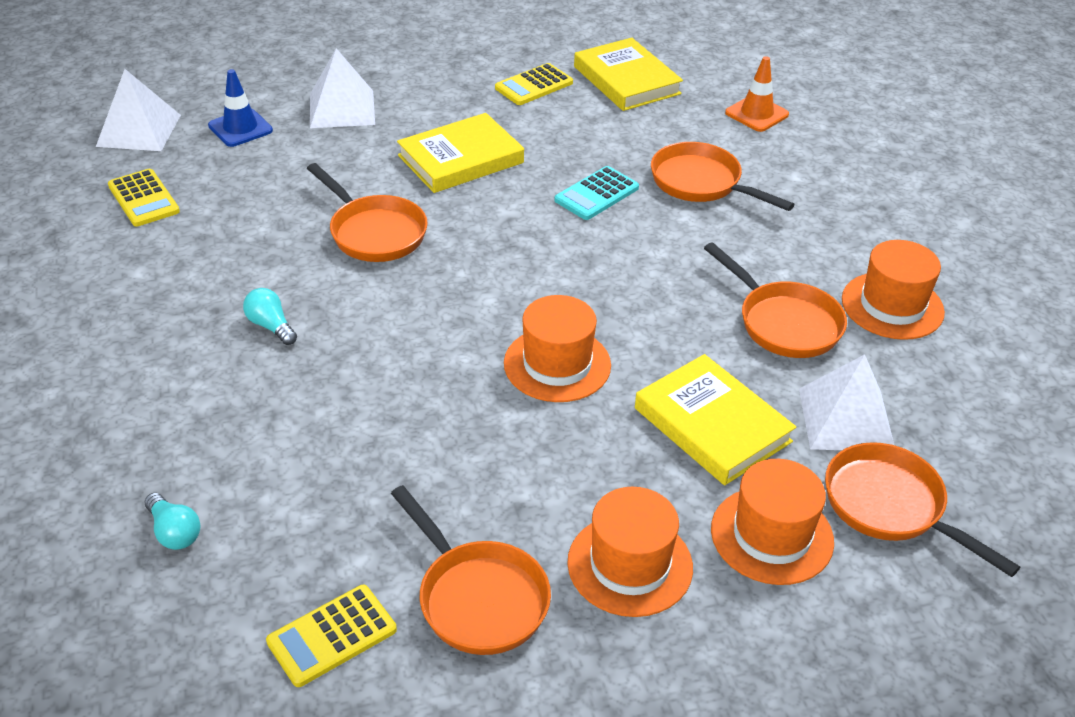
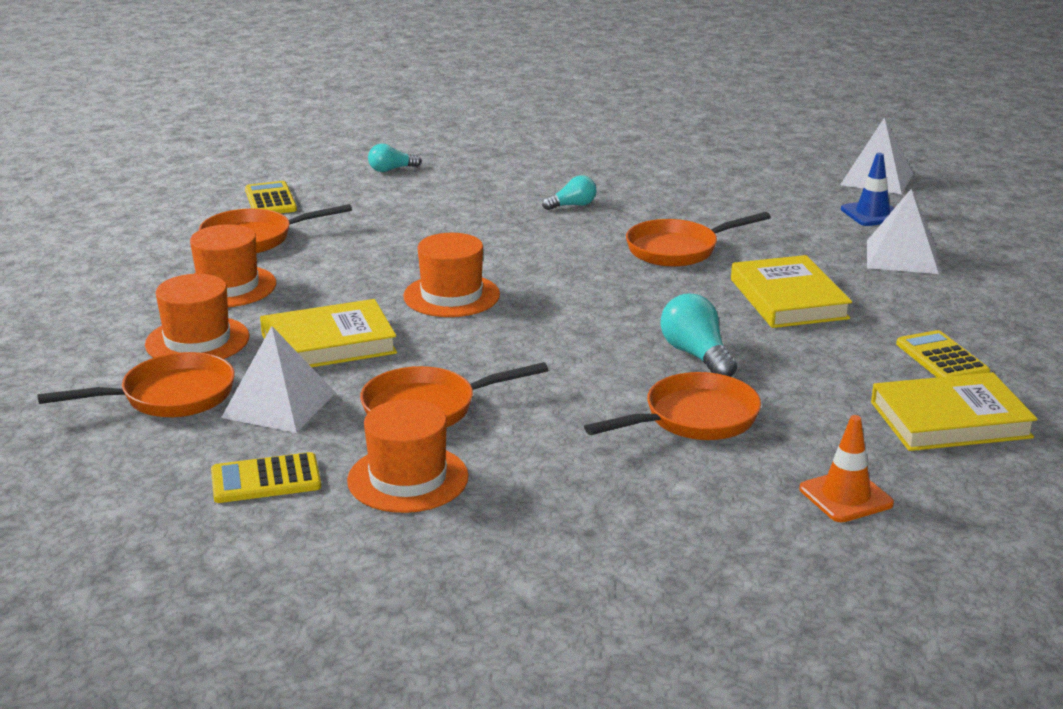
camera: 110 degrees right, 15 degrees down
(143, 199) = (766, 176): yellow calculator -> yellow calculator (266, 480)
(597, 194) = (696, 355): turquoise calculator -> turquoise light bulb

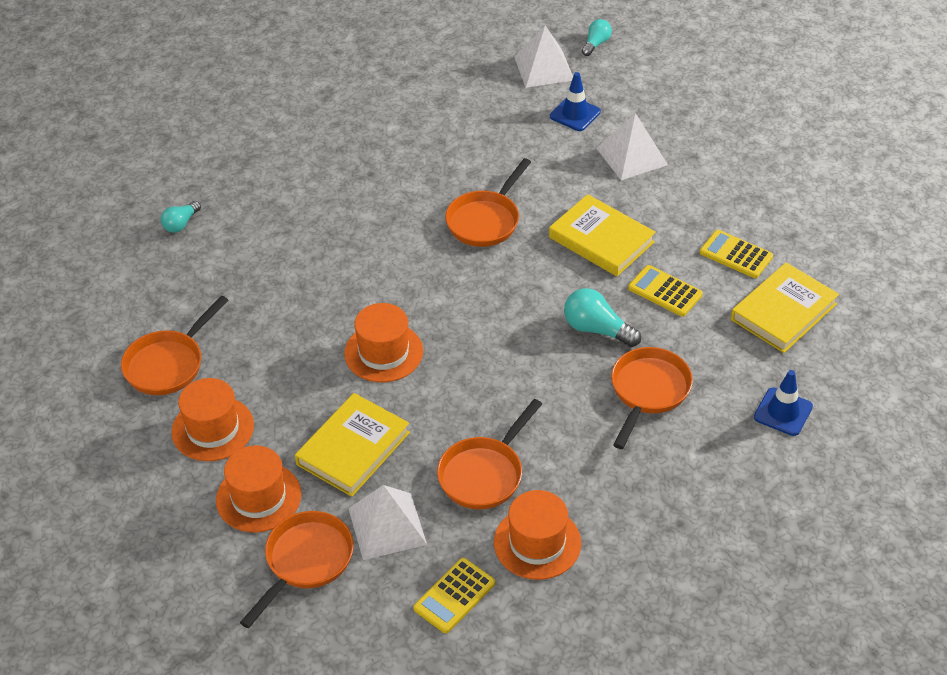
camera: 35 degrees left, 20 degrees up
(270, 200) = (126, 310): yellow calculator -> yellow calculator (665, 291)
(572, 205) = (365, 203): turquoise light bulb -> turquoise light bulb (596, 44)
(846, 496) = (783, 412): orange traffic cone -> blue traffic cone

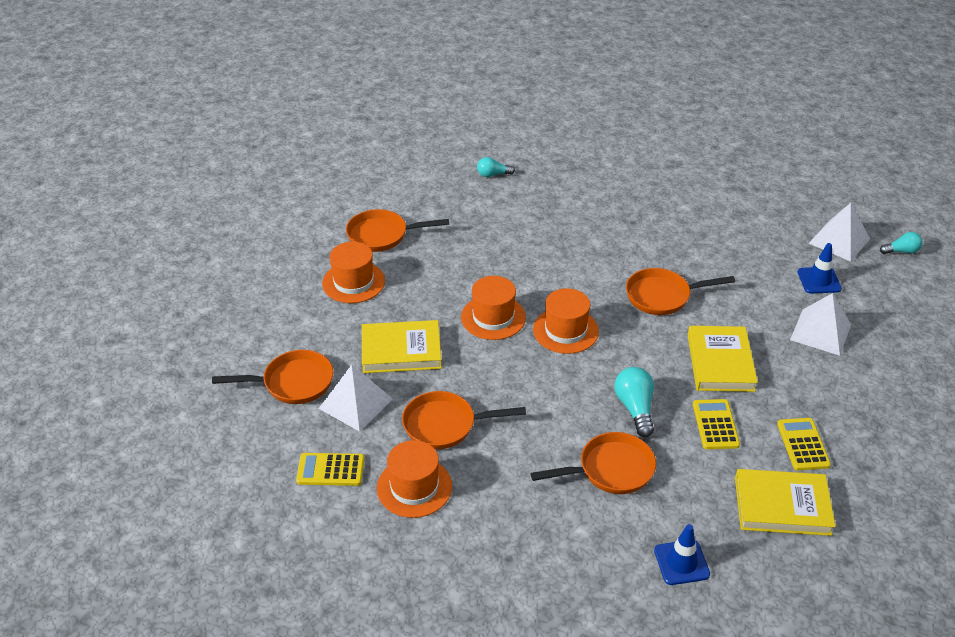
camera: 50 degrees right, 5 degrees down
(258, 497) = (322, 332): orange hat -> orange hat (565, 330)

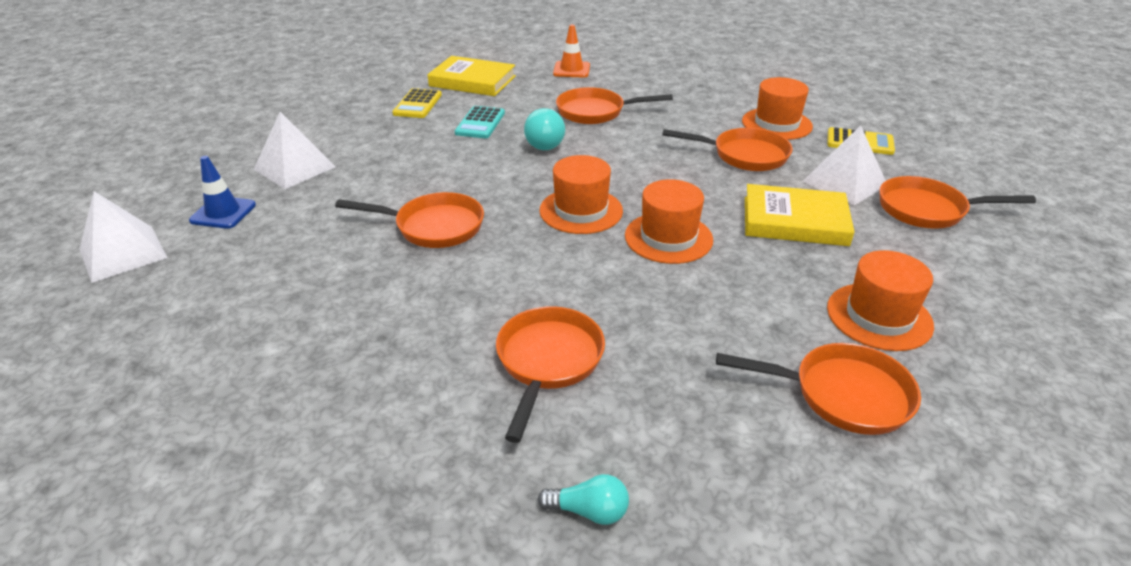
camera: 165 degrees left, 5 degrees down
(537, 225) = (548, 362): none -> orange pan
(681, 562) = (571, 70): blue traffic cone -> orange traffic cone
(715, 425) = (480, 123): yellow calculator -> turquoise calculator
(720, 362) = (430, 160): yellow book -> none
(901, 251) = (70, 227): turquoise light bulb -> none

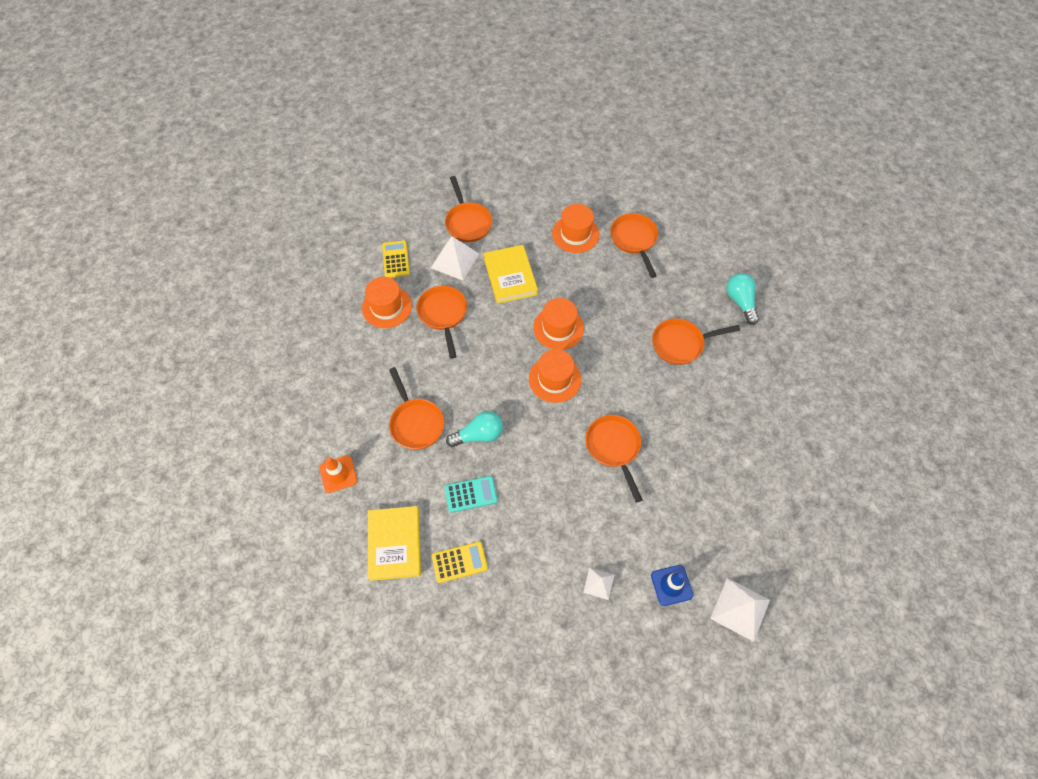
camera: 115 degrees left, 25 degrees up
(294, 168) = (598, 583): white pyramid -> white pyramid, size x0.57
(589, 511) = (740, 302): turquoise light bulb -> turquoise light bulb, size x1.56

